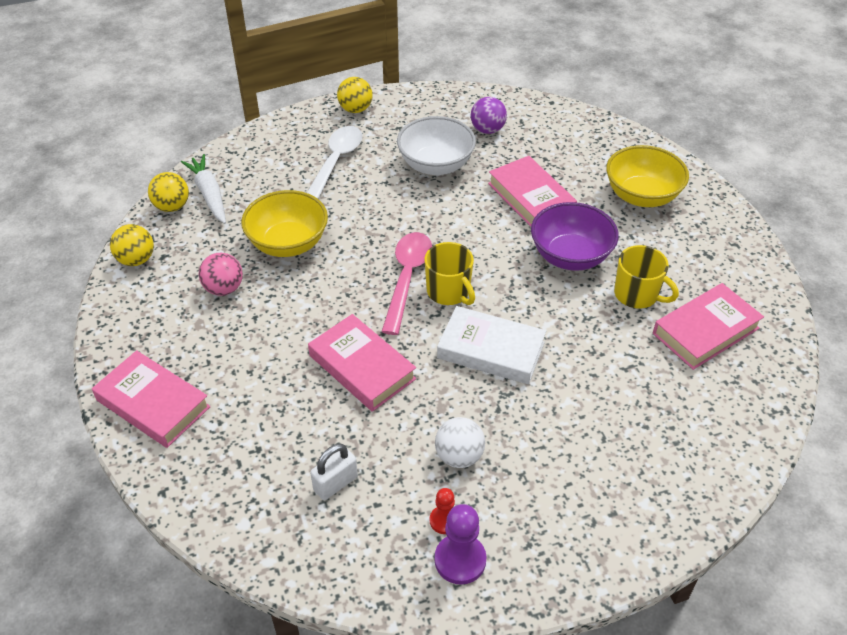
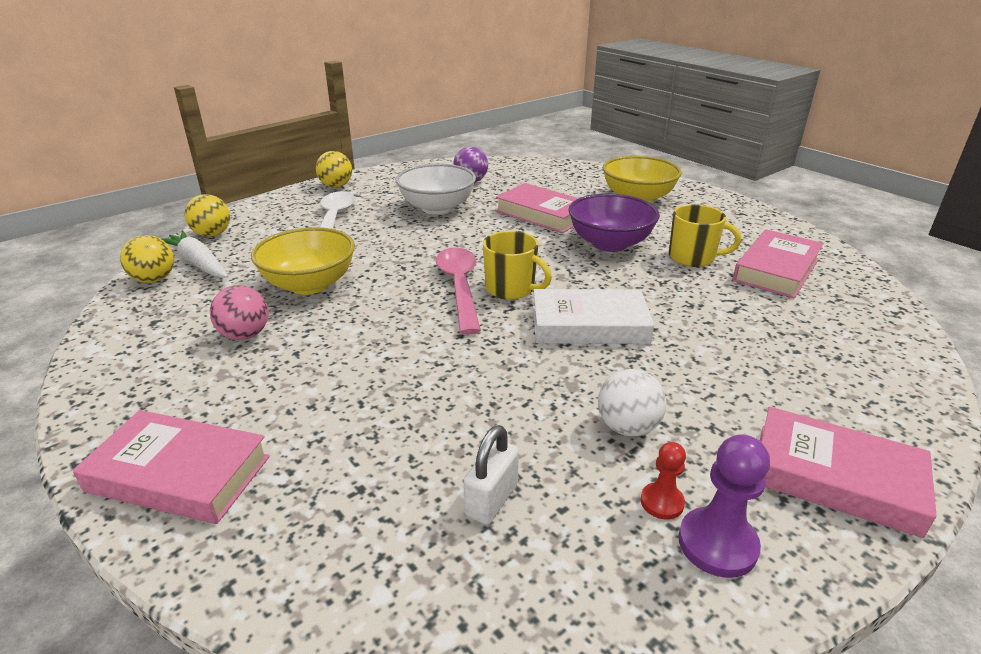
camera: 20 degrees left, 15 degrees down
(136, 260) = (117, 331): yellow ball -> yellow ball (212, 234)
(362, 367) = (454, 370): pink book -> pink book (835, 478)

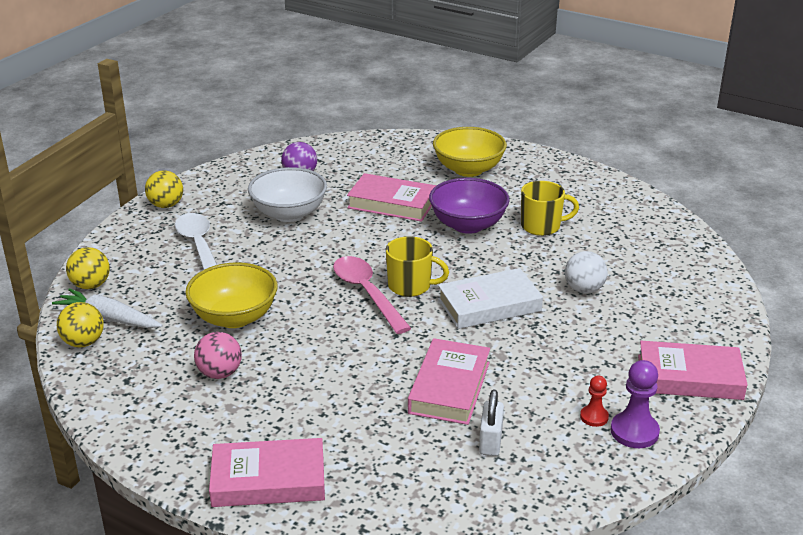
camera: 20 degrees left, 0 degrees up
(627, 427) = (553, 376): white ball -> white ball (584, 289)
(776, 270) = (609, 226): pink book -> pink book (449, 387)

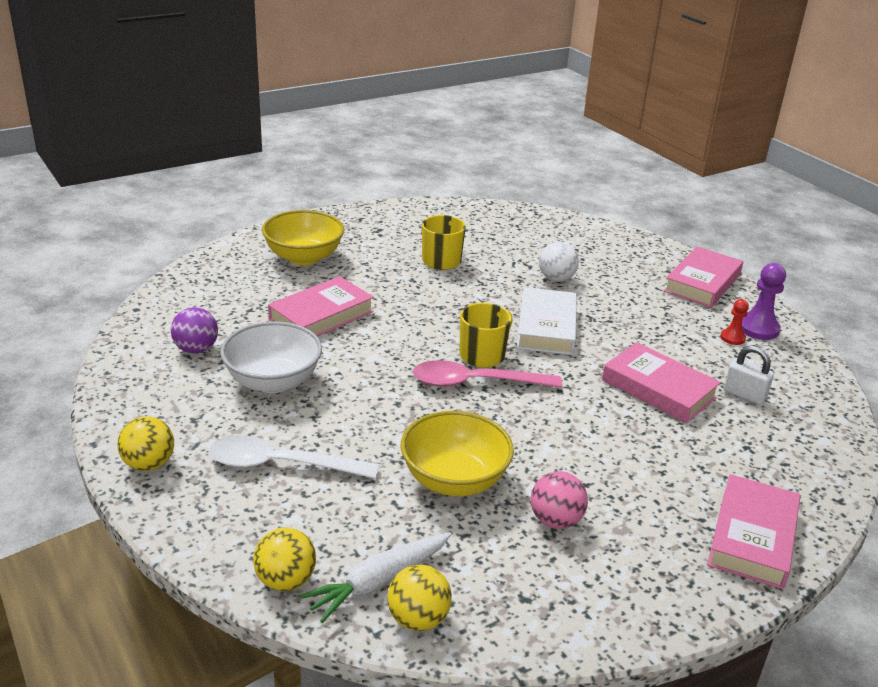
camera: 65 degrees left, 0 degrees up
(468, 225) = (404, 292): purple bowl -> none

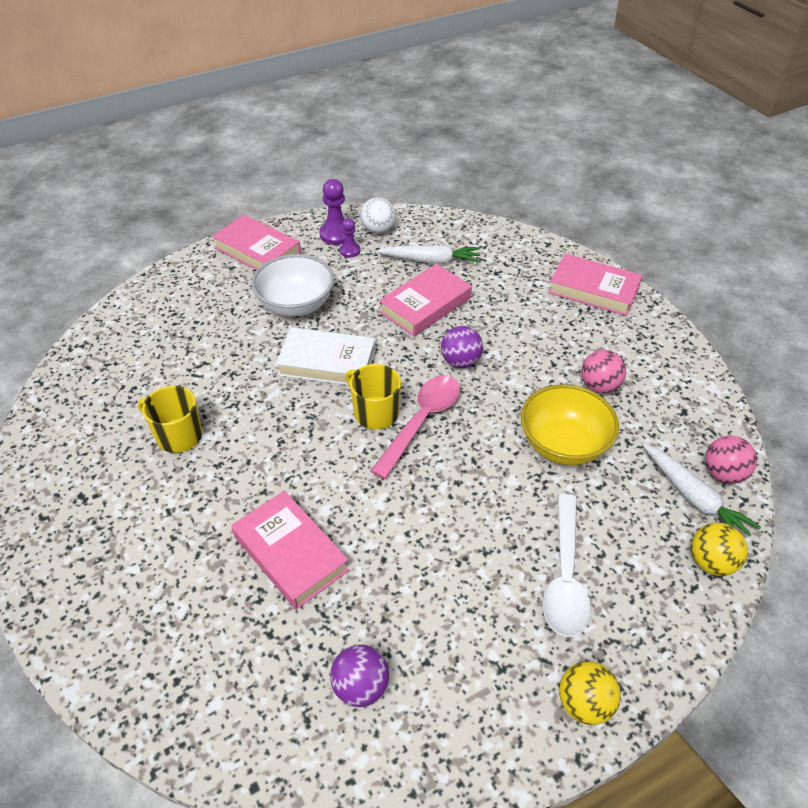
camera: 85 degrees left, 15 degrees up
(273, 381) = (426, 594): white bowl -> white bowl (296, 305)
(304, 257) = (140, 579): yellow bowl -> none
(418, 619) = (723, 474): yellow ball -> pink ball
(475, 383) = (421, 421): pink spoon -> pink spoon turned 150 degrees counterclockwise
(556, 278) = (234, 345): white ball -> white ball (378, 230)
(570, 411) = (460, 361): none -> purple ball
(732, 338) = (350, 251): red pawn -> purple pawn
(744, 395) = (431, 261): white padlock -> white carrot

